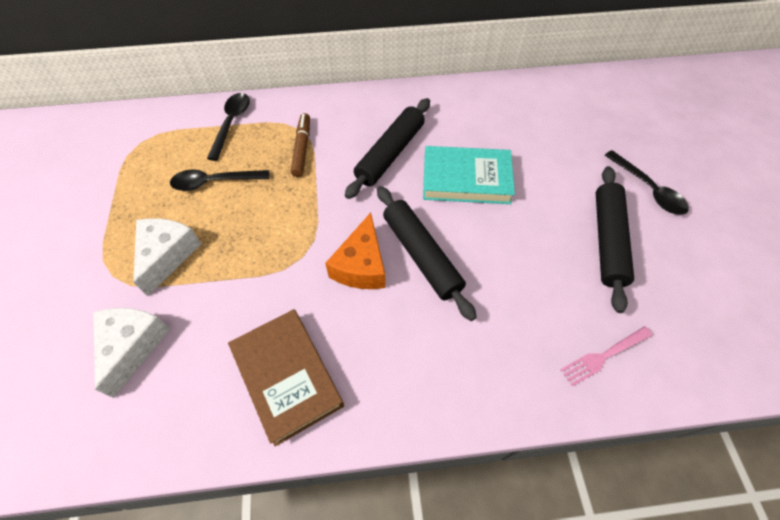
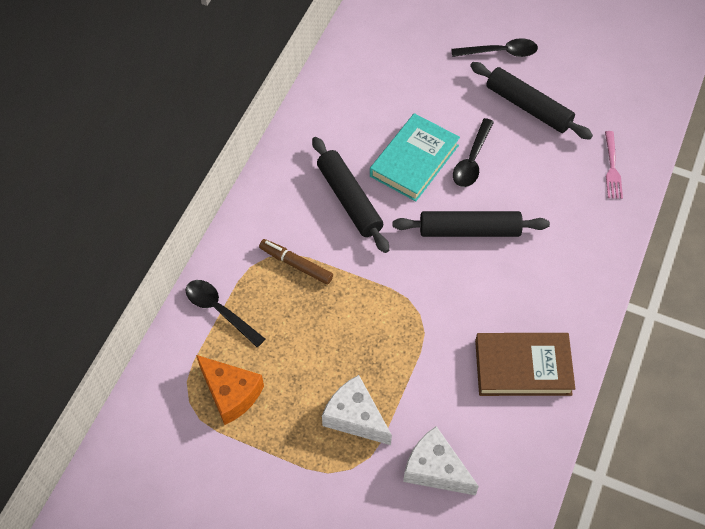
camera: 60 degrees left, 0 degrees up
(214, 182) = (290, 352): black spoon -> black spoon (472, 160)
(361, 265) = (454, 275): orange cheese -> orange cheese (230, 393)

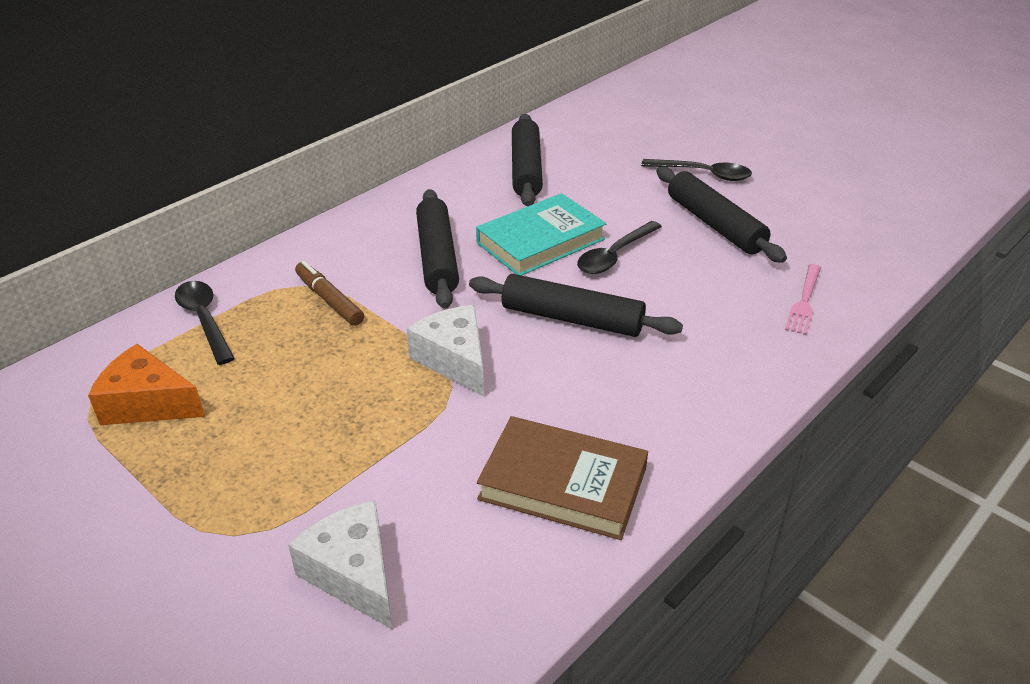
camera: 20 degrees right, 20 degrees down
(230, 393) = (148, 403): orange cheese -> orange cheese turned 135 degrees clockwise
(355, 417) = (285, 475): white cheese -> white cheese (454, 360)
(367, 84) = (526, 169): none -> black rolling pin

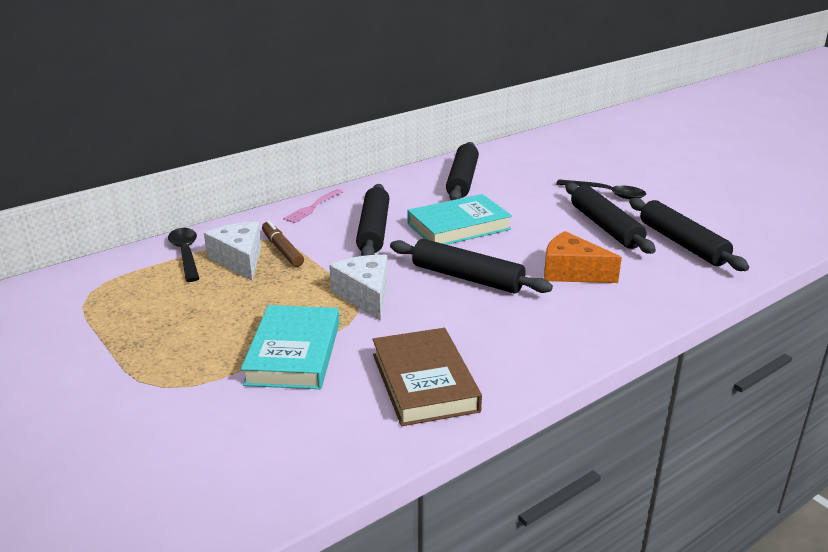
camera: 10 degrees right, 10 degrees down
(148, 403) = (128, 300): orange cheese -> orange cheese (572, 272)
(353, 574) = (243, 420): white cheese -> white cheese (239, 260)
(389, 460) = (293, 353): none -> turquoise book
(563, 484) = (424, 382): brown book -> brown book turned 45 degrees clockwise
(614, 256) = (515, 240): black spoon -> none
(804, 301) = (664, 283): pink fork -> pink fork (312, 207)
(809, 240) = (682, 243): none -> black rolling pin

